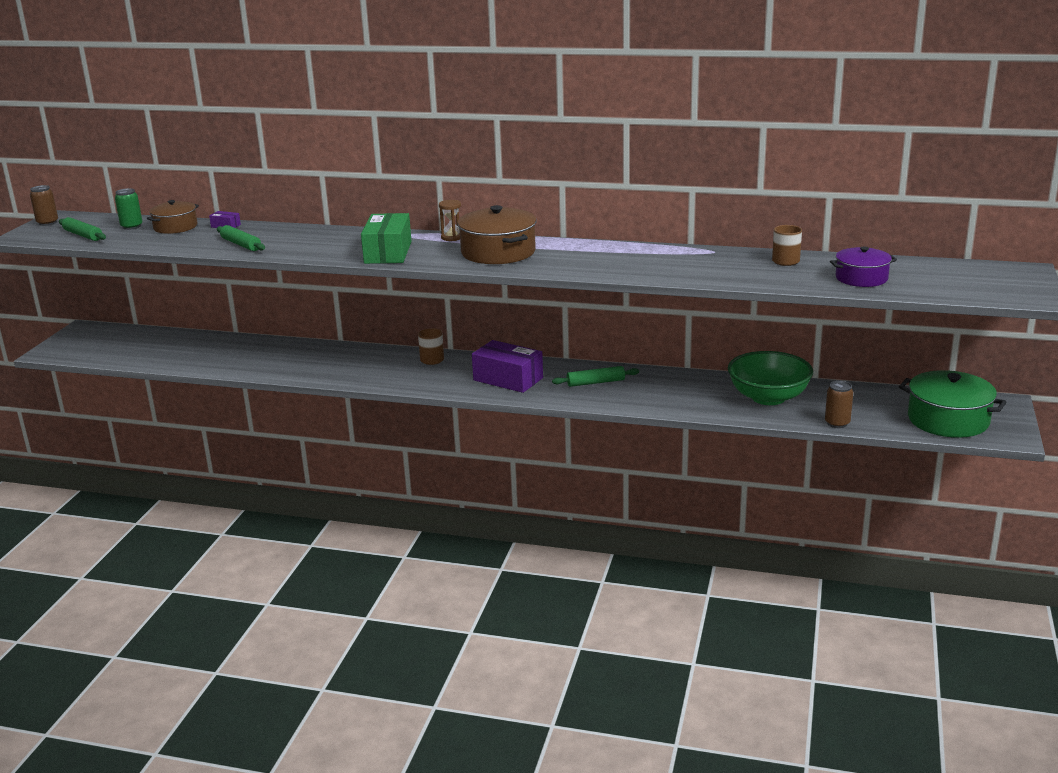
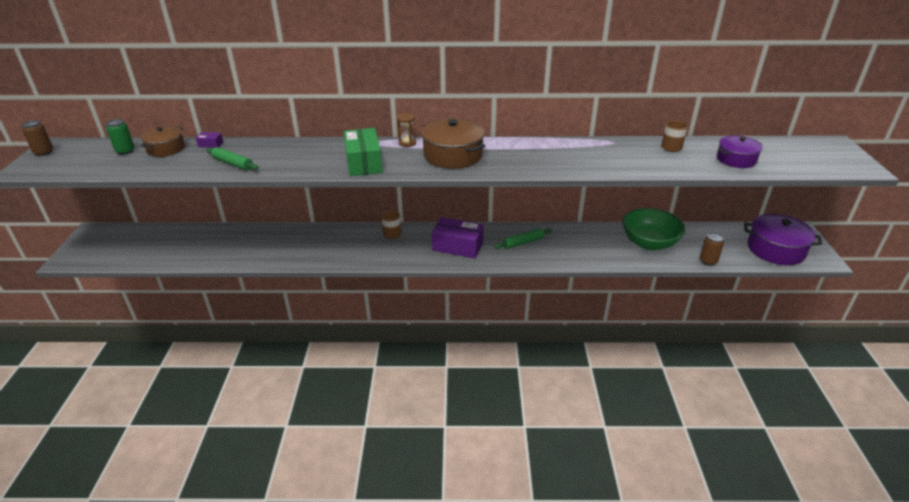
camera: 15 degrees left, 10 degrees up
(83, 235) = (82, 164): green rolling pin -> none
(948, 420) = (775, 249): green pot -> purple pot

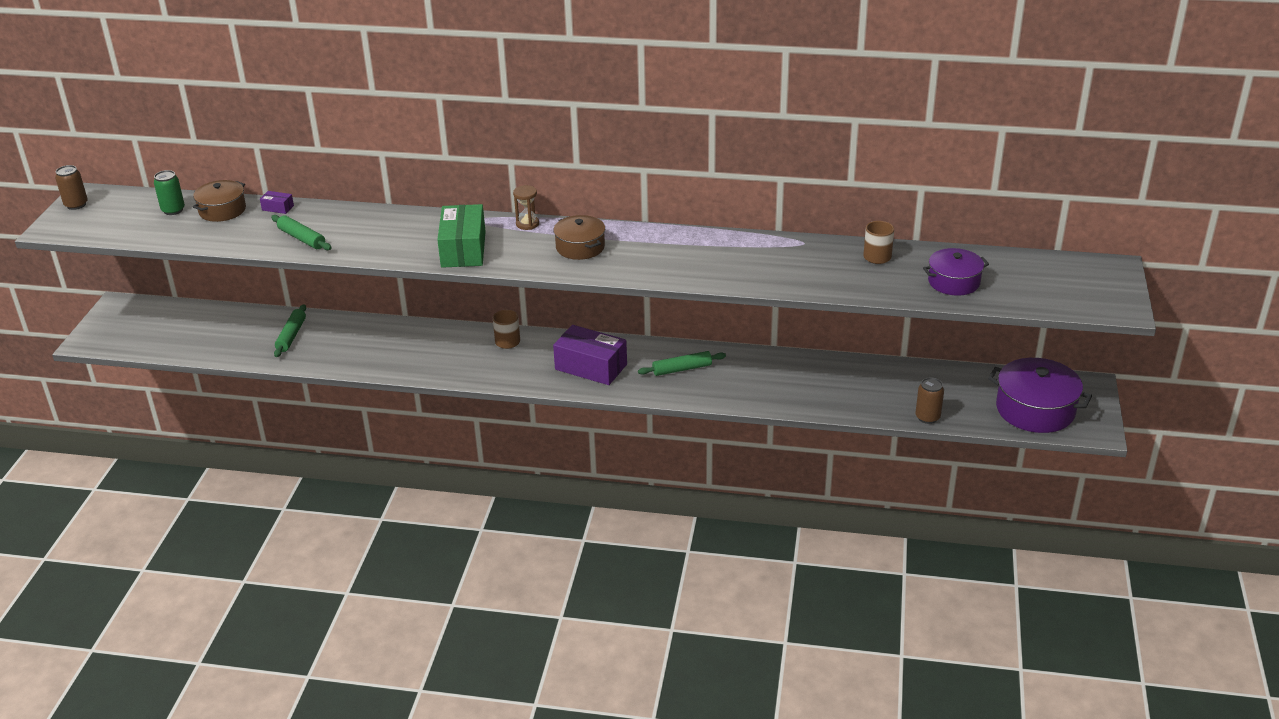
camera: 10 degrees right, 0 degrees up
(229, 242) = (291, 336): none -> green rolling pin
(453, 155) = (580, 247): brown pot -> brown pot, size x0.63
(649, 243) = (858, 385): green bowl -> none

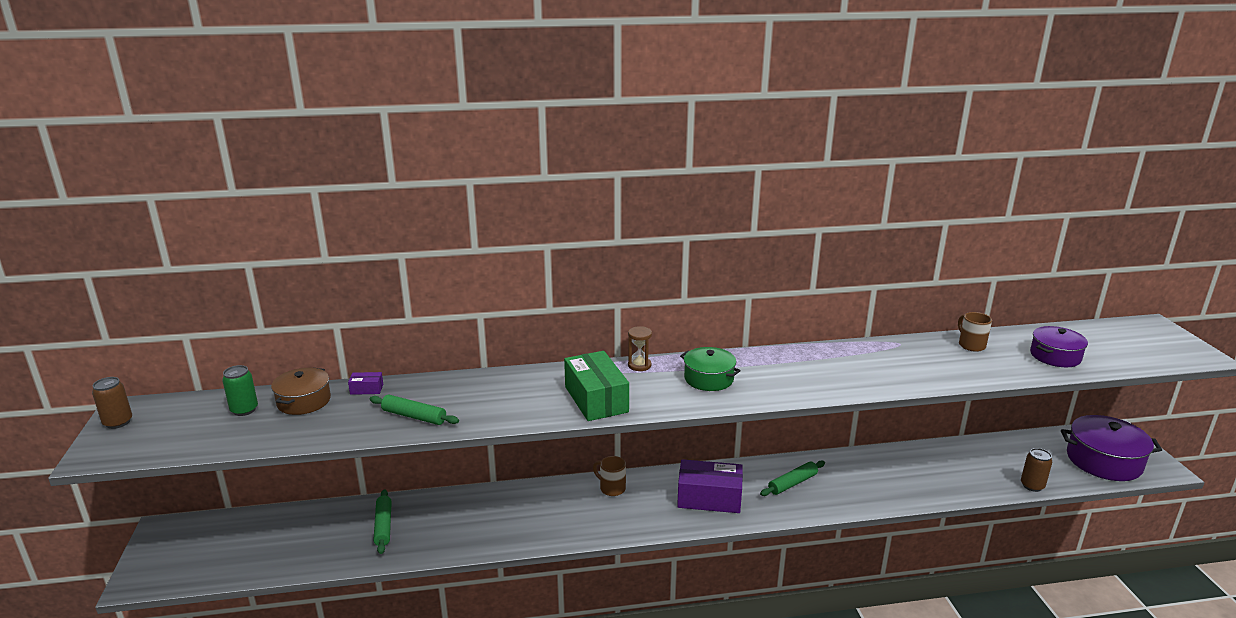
camera: 20 degrees left, 10 degrees down
(580, 247) = (709, 379): brown pot -> green pot

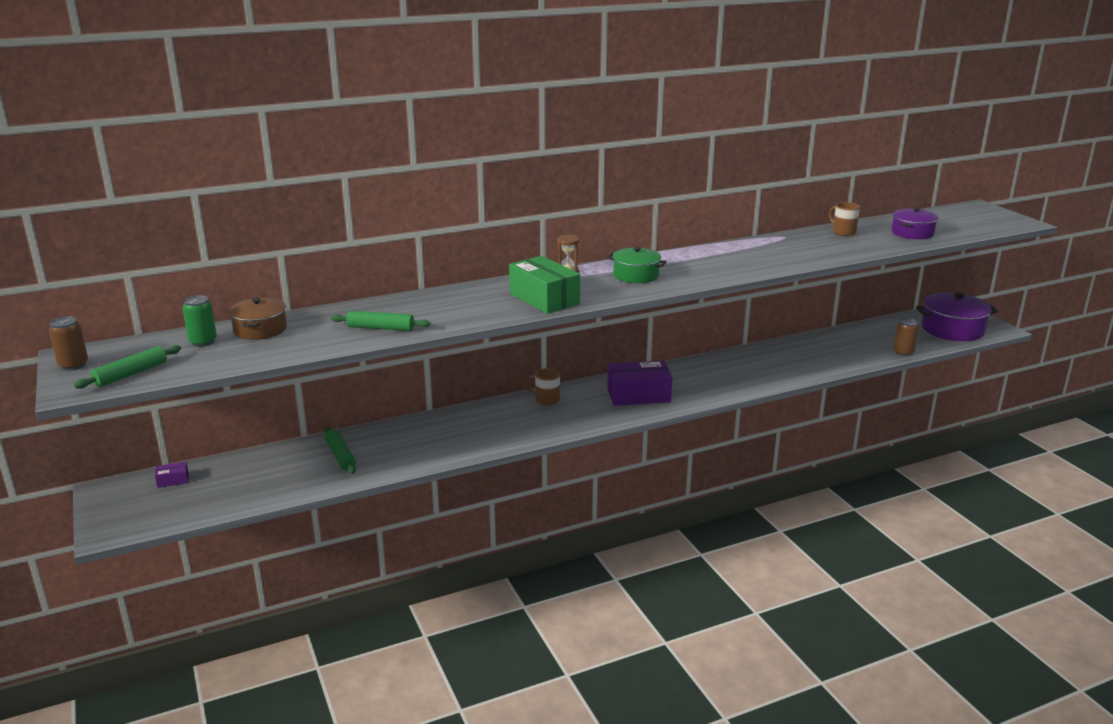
camera: 15 degrees left, 0 degrees up
(366, 389) = (317, 315): purple box -> purple box (173, 480)
(792, 483) = (706, 376): green rolling pin -> green rolling pin (131, 374)

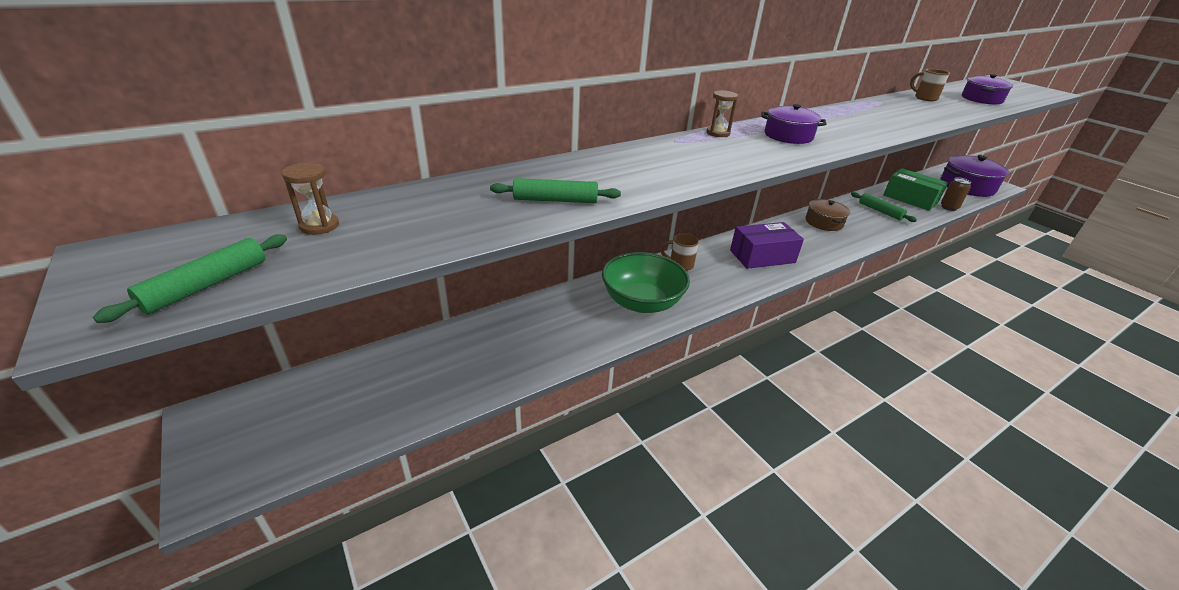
camera: 10 degrees left, 10 degrees up
(73, 365) = (109, 272): brown can -> none
(173, 480) = (298, 394): purple box -> none
(203, 342) = (319, 226): green can -> brown hourglass
(260, 329) = (397, 205): brown pot -> brown pot (824, 222)
(340, 456) = (495, 344): green rolling pin -> green rolling pin (880, 211)
(489, 430) = (642, 302): none -> green bowl
(544, 299) = (719, 161): green box -> green box (910, 199)
(636, 275) = (788, 136): green pot -> purple pot

